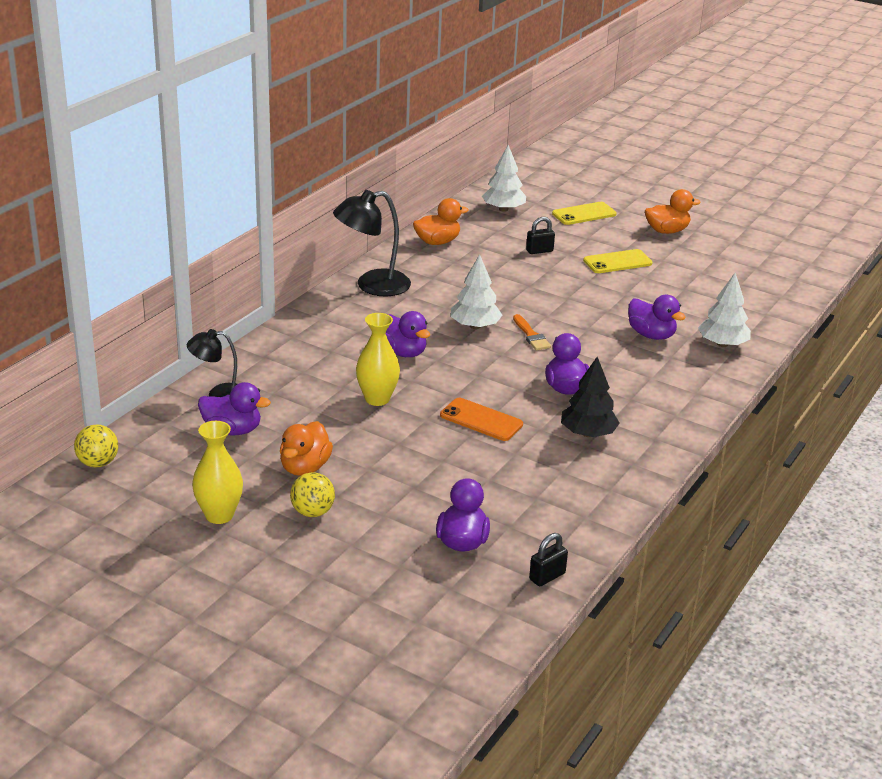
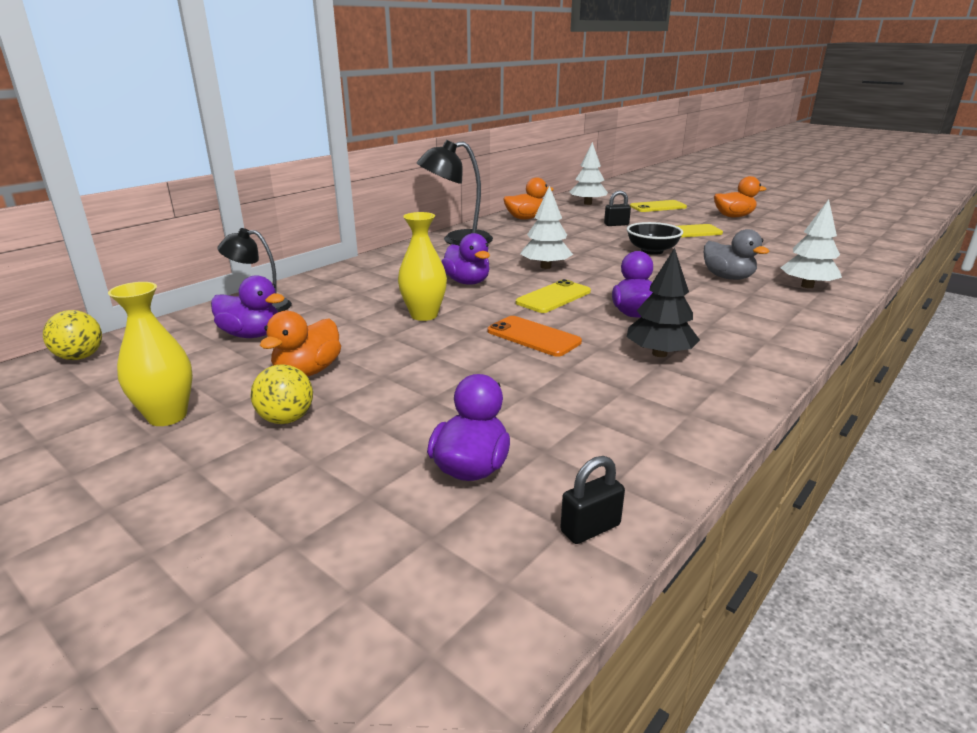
camera: 10 degrees right, 5 degrees down
(490, 370) = (553, 297): none -> yellow phone
(531, 335) = (601, 274): orange brush -> none
(579, 296) = (652, 251): none -> black bowl
(651, 335) = (728, 277): purple duck -> grey duck

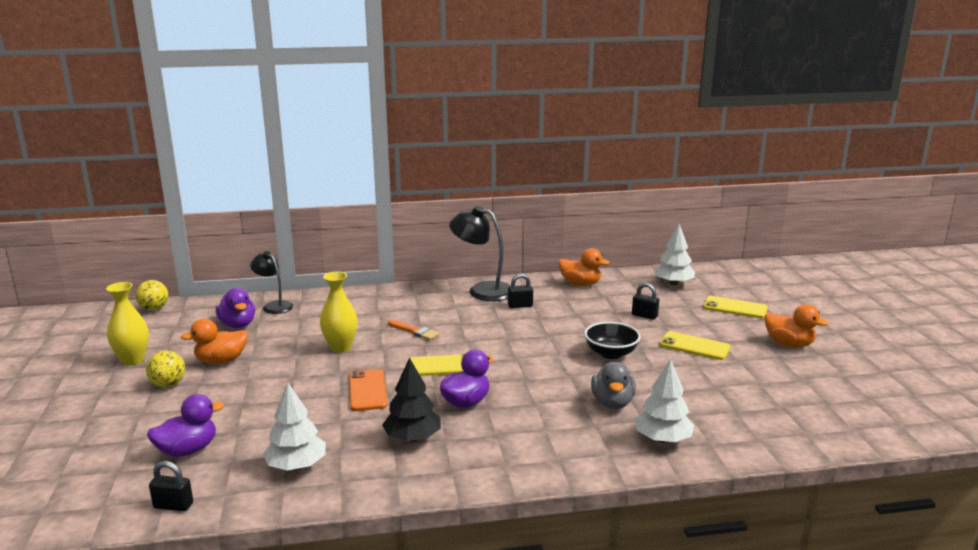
camera: 40 degrees right, 5 degrees down
(467, 282) = (415, 331): purple duck -> orange brush
(513, 242) = (520, 306): none -> black padlock
(545, 267) = (493, 338): white tree -> white tree (296, 466)

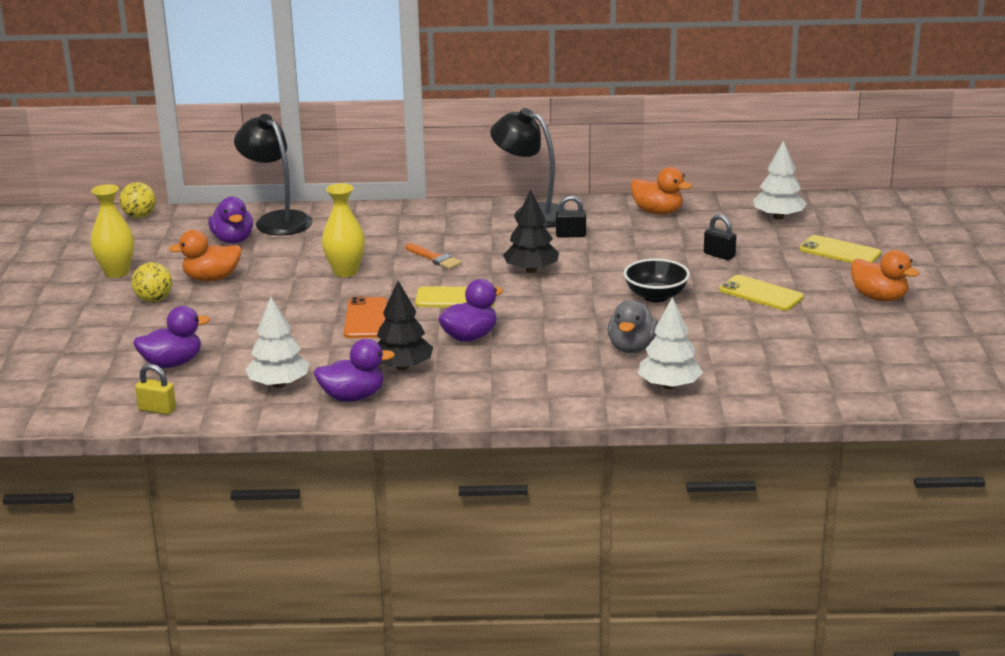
camera: 10 degrees right, 5 degrees up
(173, 505) = (157, 409): black padlock -> yellow padlock
(274, 306) = (277, 220): black lamp -> black lamp, size x1.59
(372, 474) = (353, 397): none -> purple duck
(499, 337) = (531, 270): none -> black tree

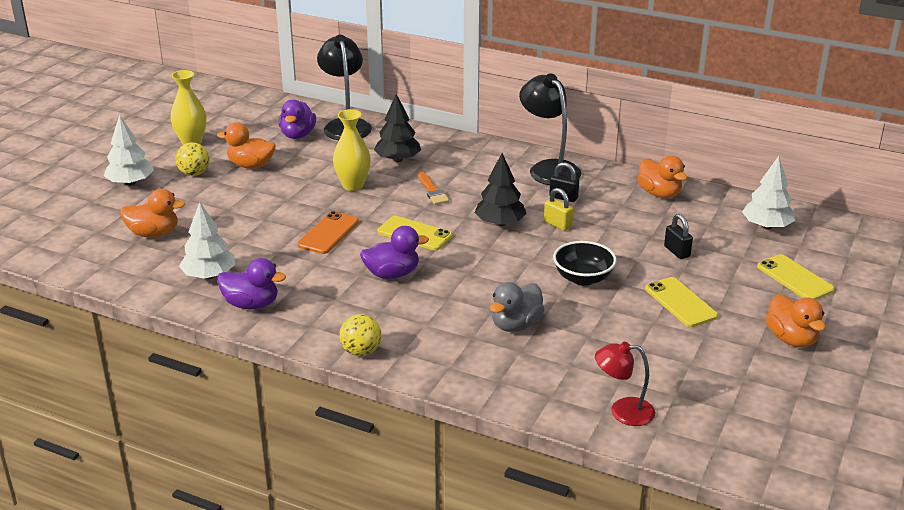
camera: 25 degrees right, 5 degrees up
(139, 216) = (252, 98): yellow ball -> yellow ball (361, 352)
(157, 409) = (105, 272): yellow padlock -> yellow padlock (557, 224)
(172, 363) = (154, 233): purple duck -> orange duck
(402, 367) = (314, 287): black tree -> black tree (398, 160)
(669, 386) = (514, 374): white tree -> white tree (130, 183)
(791, 387) = (623, 411): none -> red lamp

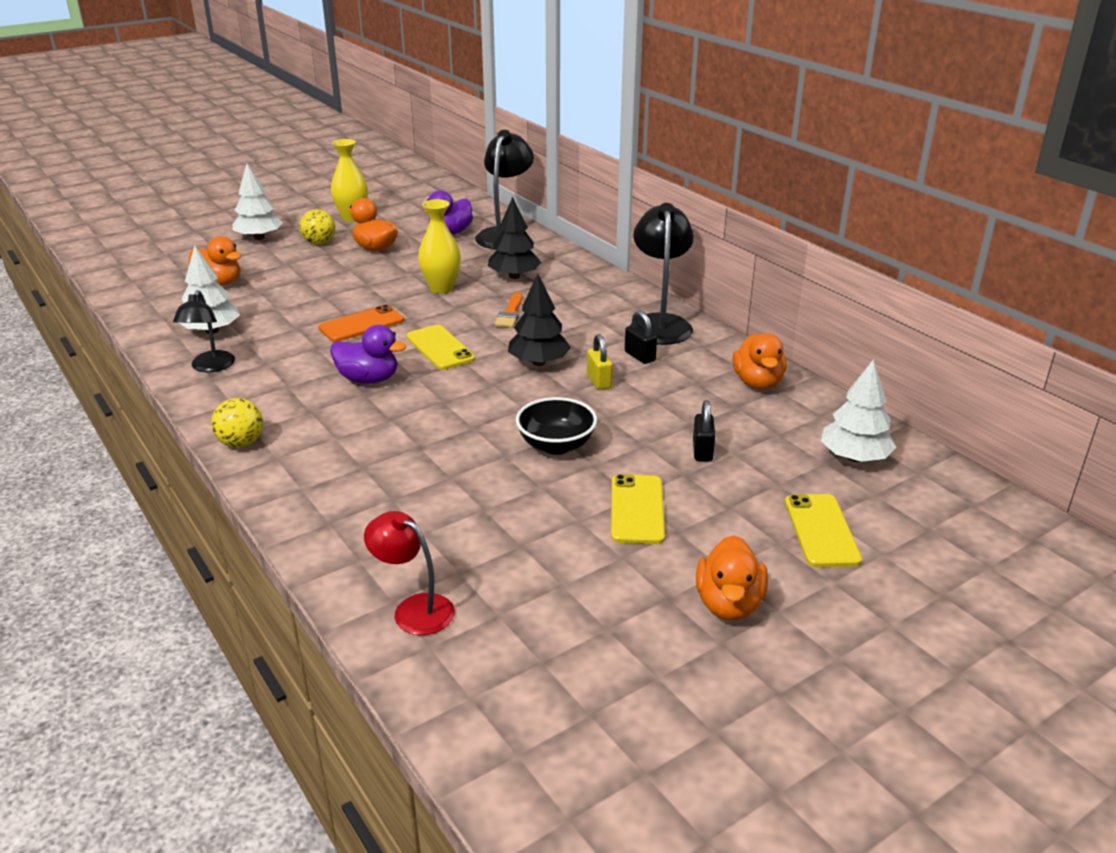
camera: 30 degrees right, 0 degrees up
(251, 304) = (210, 367): purple duck -> black lamp
(516, 325) = (422, 469): grey duck -> none

